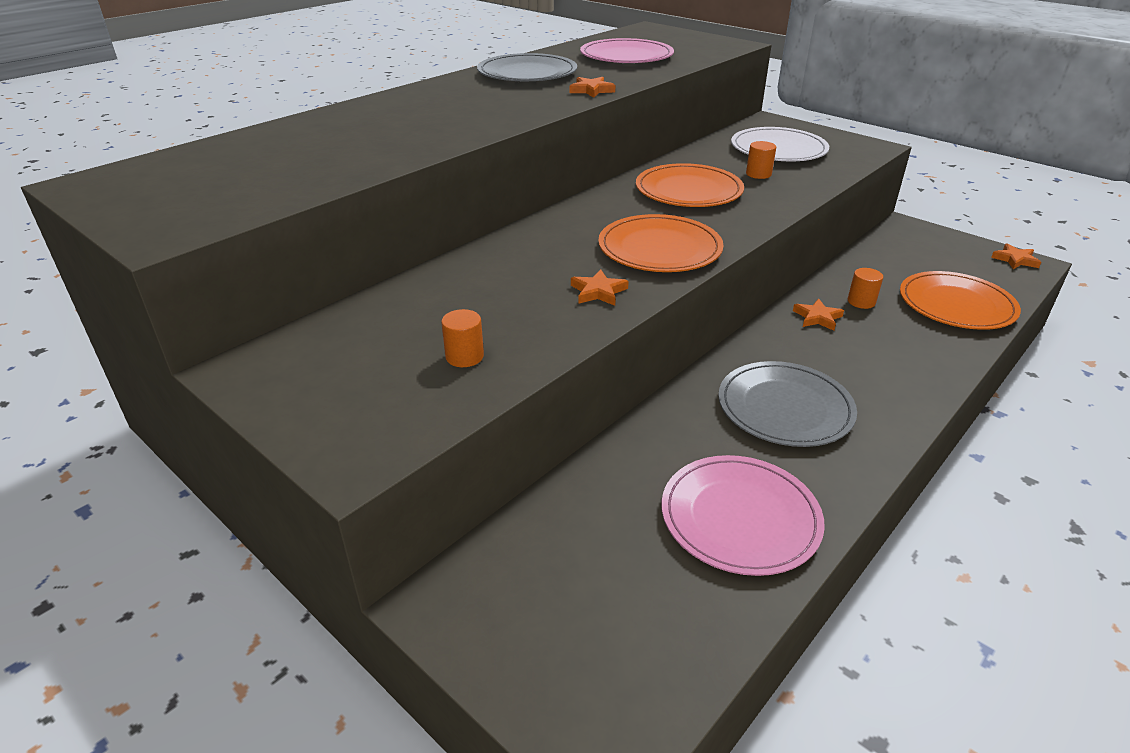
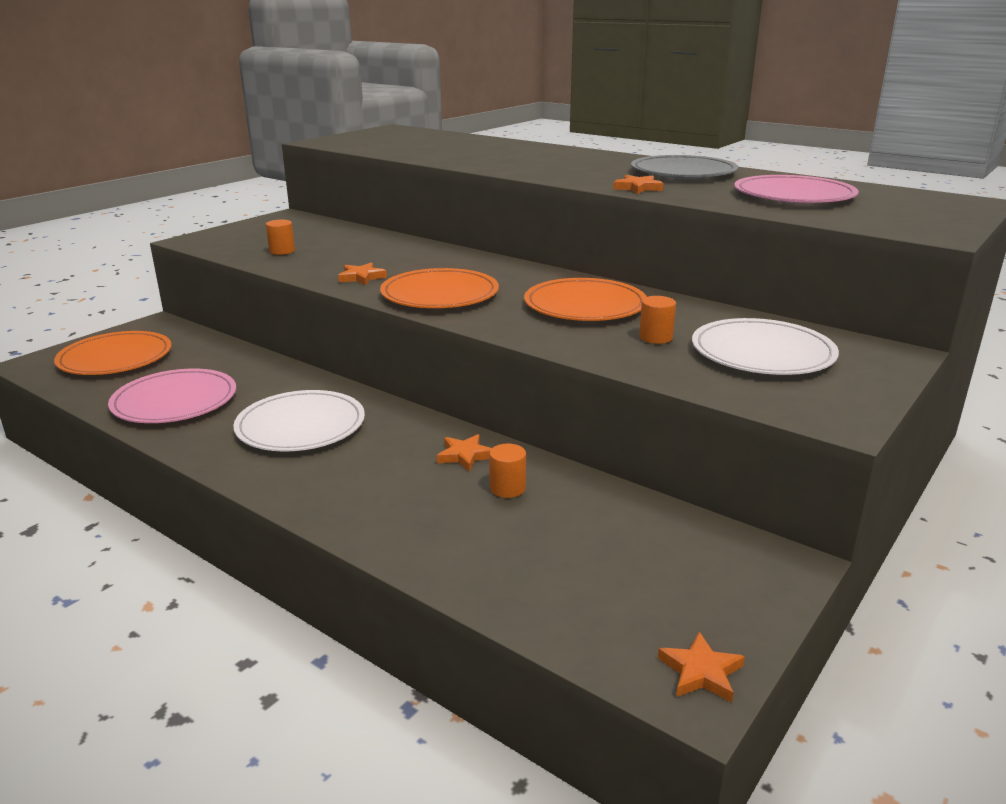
camera: 85 degrees right, 10 degrees down
(785, 408) = (301, 426): grey plate -> white plate
(956, 304) = (512, 565): orange plate -> orange plate (115, 358)

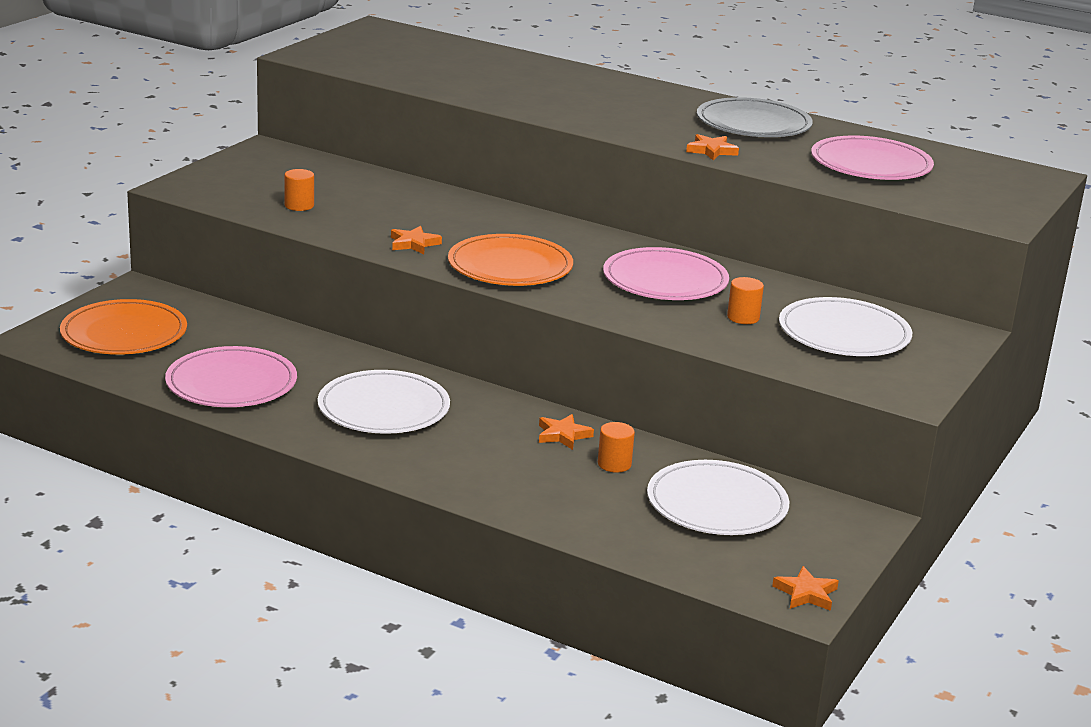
camera: 10 degrees left, 0 degrees up
(585, 305) = (665, 280): orange plate -> pink plate
(609, 538) = (717, 504): none -> white plate

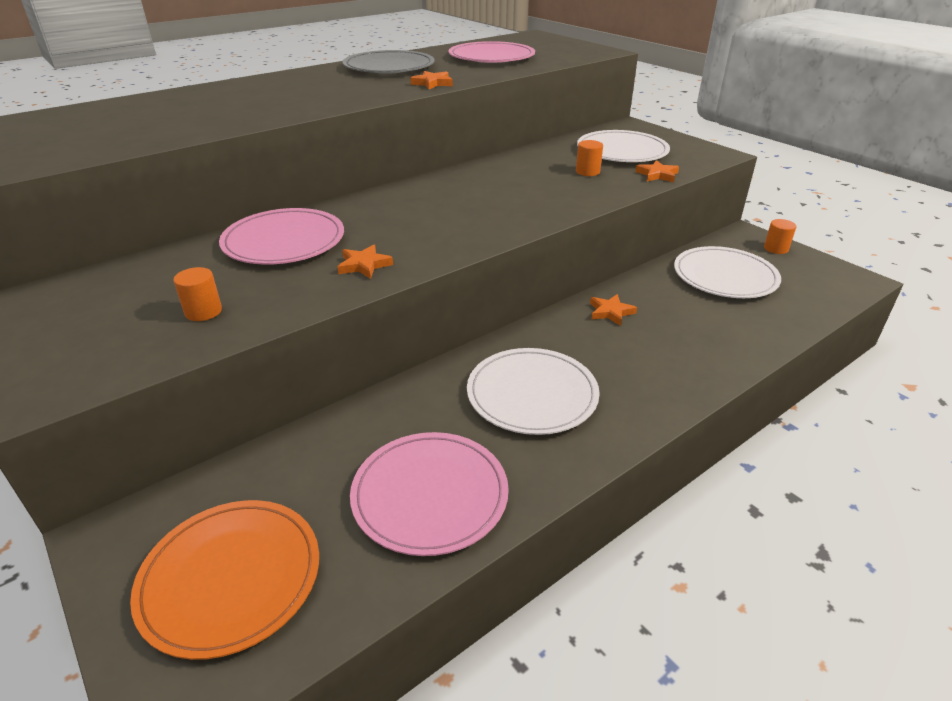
camera: 65 degrees left, 10 degrees up
(510, 266) = (448, 231): orange plate -> none
(614, 464) = (662, 301): orange cylinder -> orange cylinder (776, 249)
(665, 280) = (511, 182): pink plate -> pink plate (284, 241)
(806, 593) = (843, 275): orange star -> orange star (657, 175)

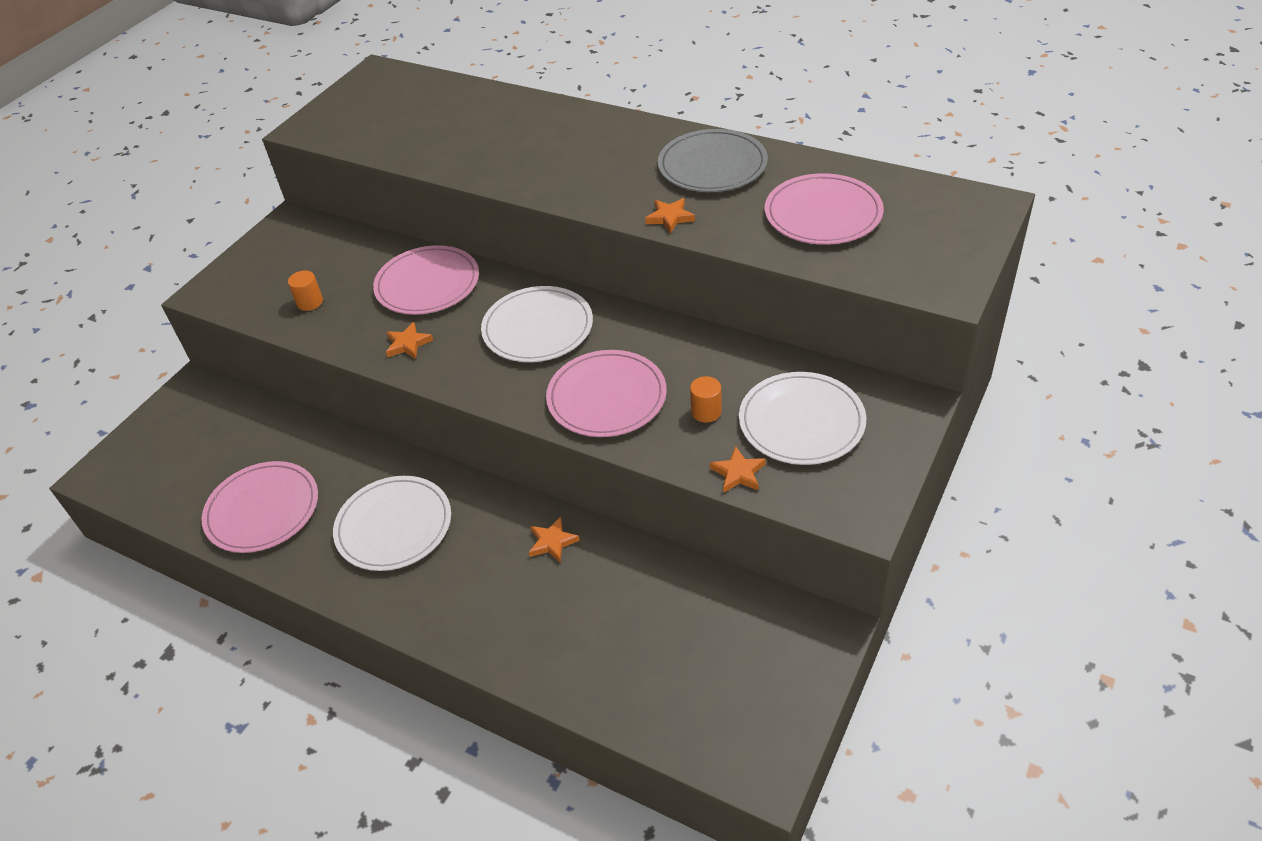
camera: 70 degrees right, 10 degrees up
(230, 578) = (175, 452): orange plate -> none
(539, 197) = (607, 397): none -> pink plate
(725, 276) = (689, 626): white plate -> white plate (537, 328)
(776, 249) = (804, 670): orange cylinder -> none

